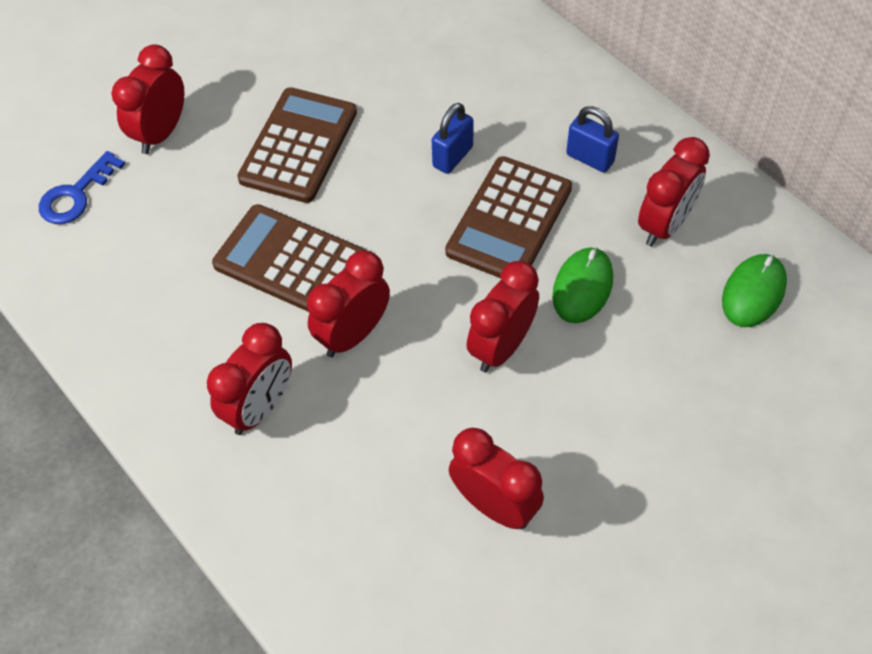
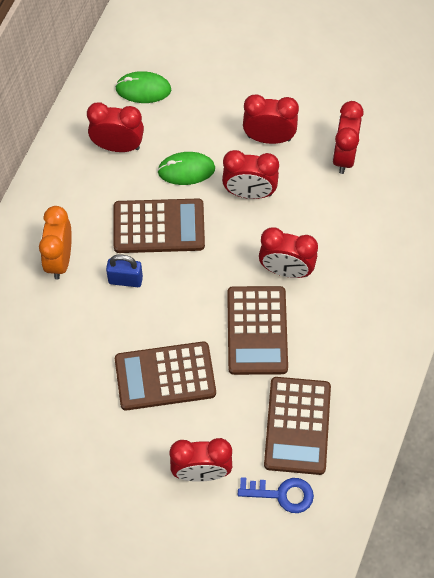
camera: 120 degrees left, 5 degrees up
(139, 247) = (297, 426): none -> brown calculator
(260, 408) = (360, 293): red clock -> red clock (269, 138)
(522, 104) = (59, 260): none -> orange clock
(590, 158) = (86, 203): blue padlock -> none

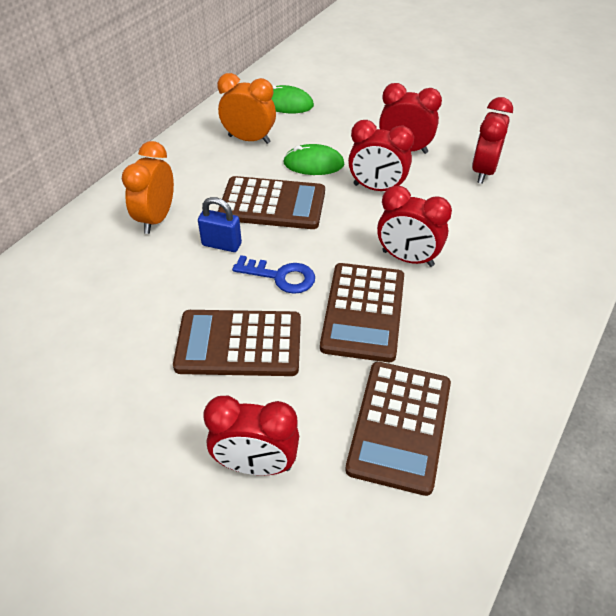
camera: 10 degrees right, 15 degrees down
(118, 146) = (249, 139): red clock -> orange clock
(282, 494) = (364, 514): blue key -> blue key (281, 276)

